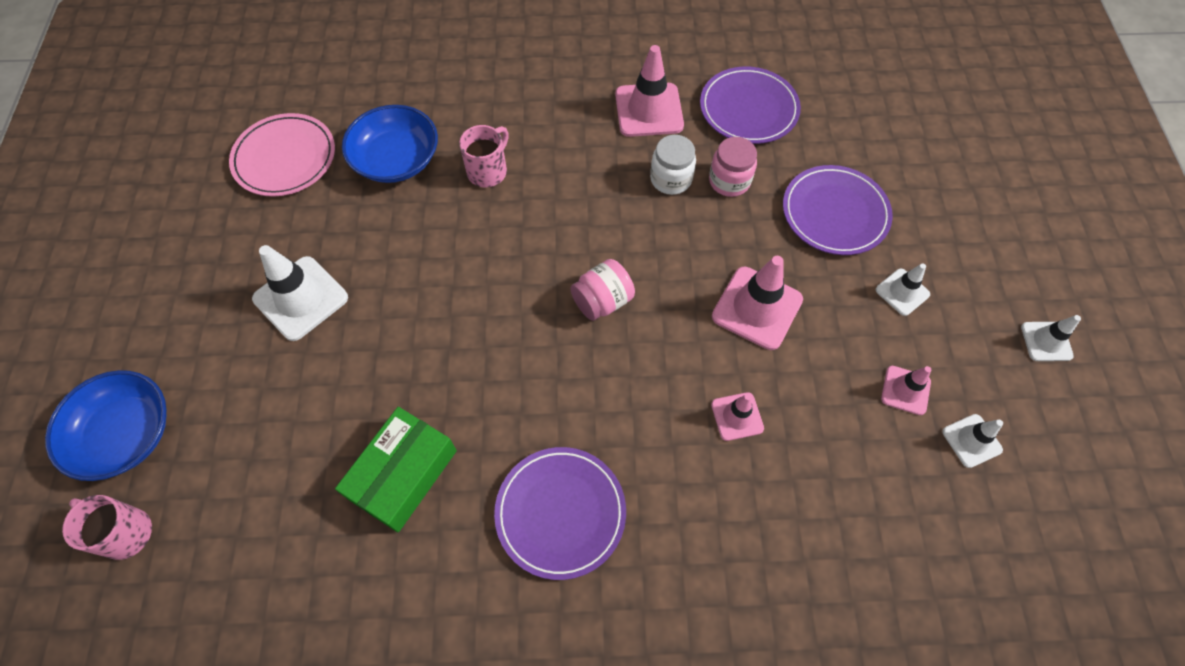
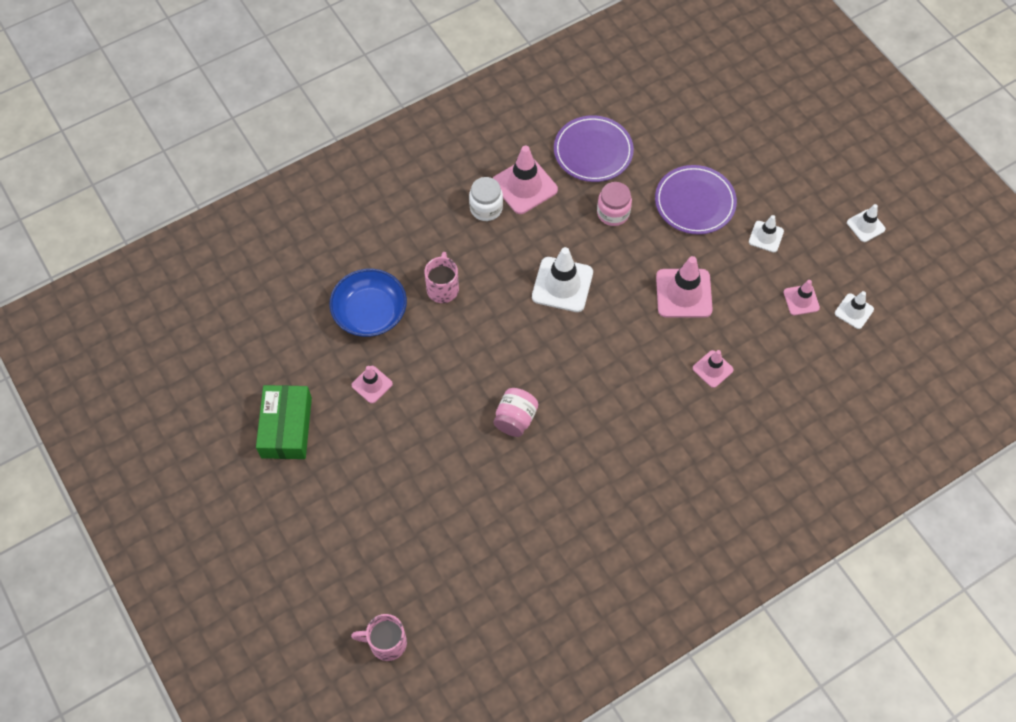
camera: 30 degrees left, 0 degrees up
(125, 434) = (334, 590): blue bowl -> none
(285, 158) = (286, 353): pink plate -> none
(301, 298) = (380, 443): white traffic cone -> white traffic cone (562, 285)
(341, 232) = (372, 384): none -> pink traffic cone
(403, 474) = (534, 513): green box -> green box (286, 427)
(560, 513) = (645, 482): purple plate -> none
(602, 301) = (583, 340): pink jar -> pink jar (515, 419)
(671, 179) = (573, 231): white jar -> white jar (486, 208)

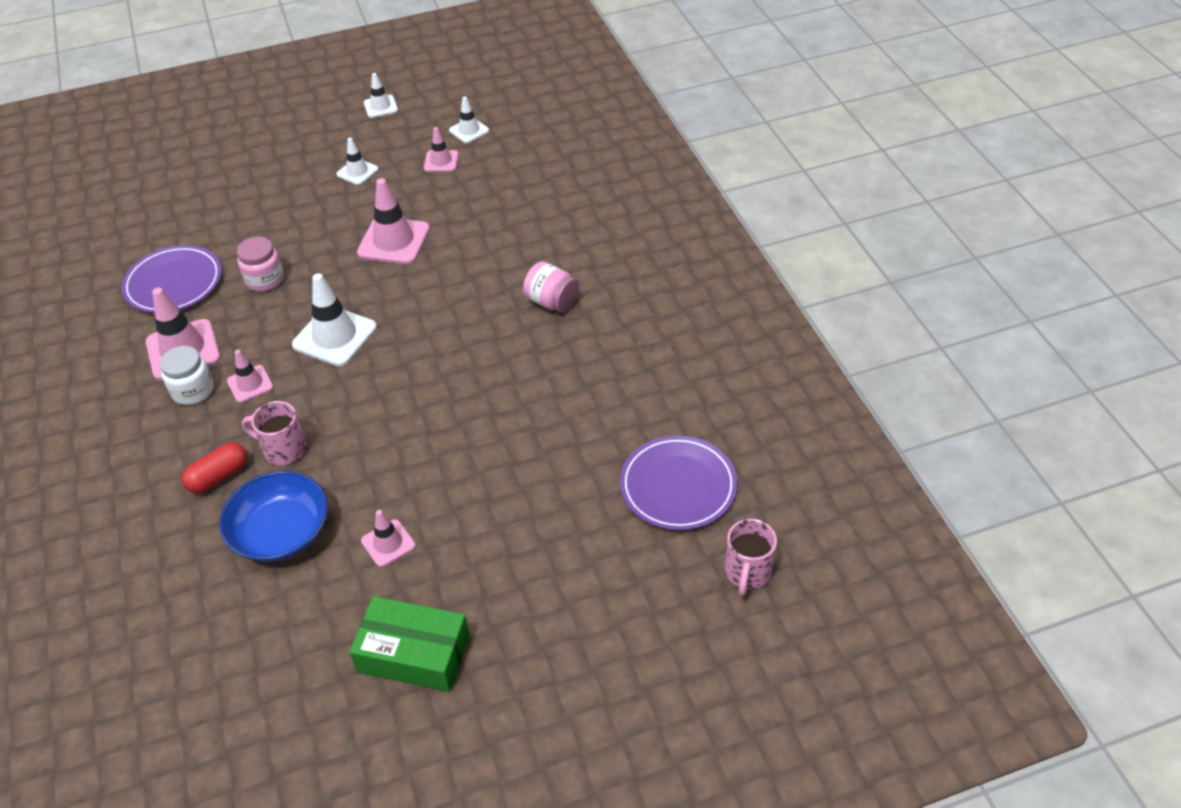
camera: 75 degrees left, 15 degrees down
(410, 255) = (218, 476): none -> red capsule
(515, 419) = (491, 404): pink jar -> pink jar (552, 302)
(695, 202) = (288, 214): purple plate -> purple plate (678, 486)
(712, 369) = (492, 235): pink traffic cone -> pink traffic cone (250, 384)

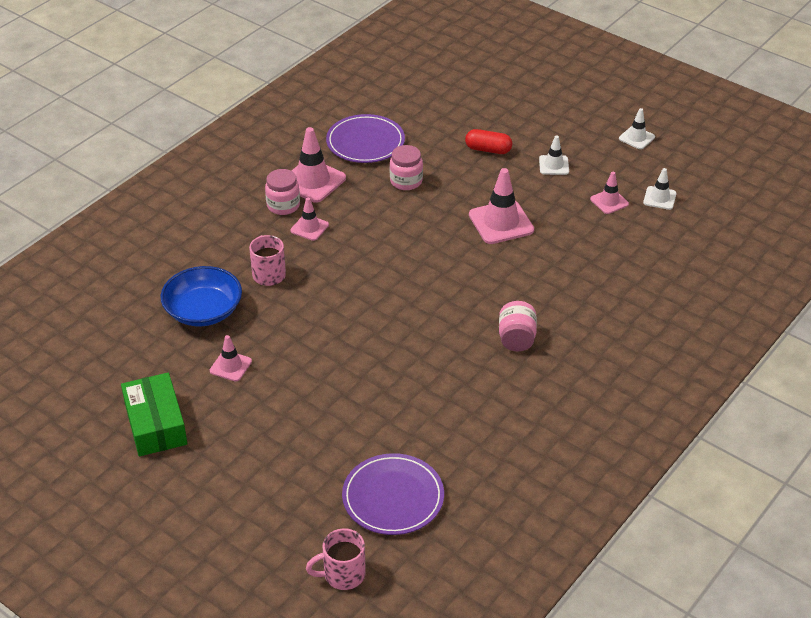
camera: 55 degrees right, 5 degrees down
(193, 390) = (283, 205): white jar -> pink jar
(218, 476) = (225, 257): red capsule -> red capsule (488, 149)
(335, 336) = (384, 243): white traffic cone -> none

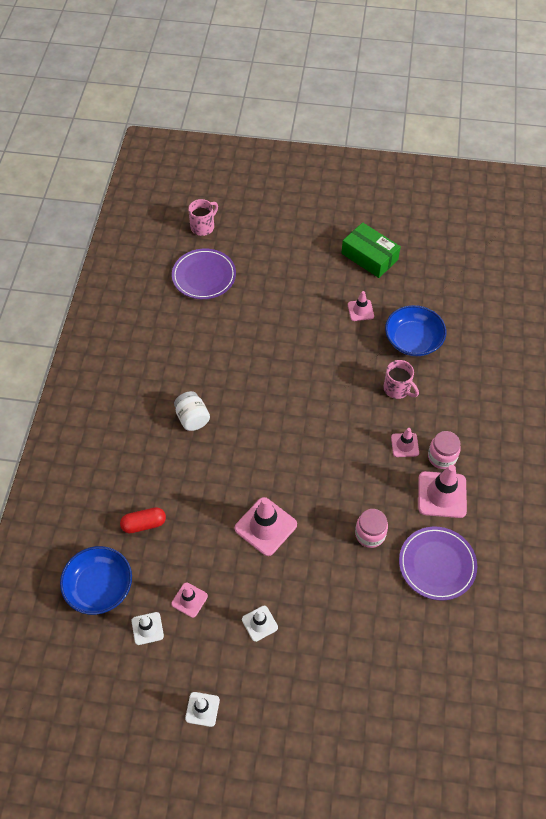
camera: 150 degrees right, 15 degrees up
(488, 149) = (328, 613): red capsule -> red capsule (144, 524)
(516, 339) = (192, 418): pink jar -> white jar
(693, 241) = (99, 587): none -> blue bowl

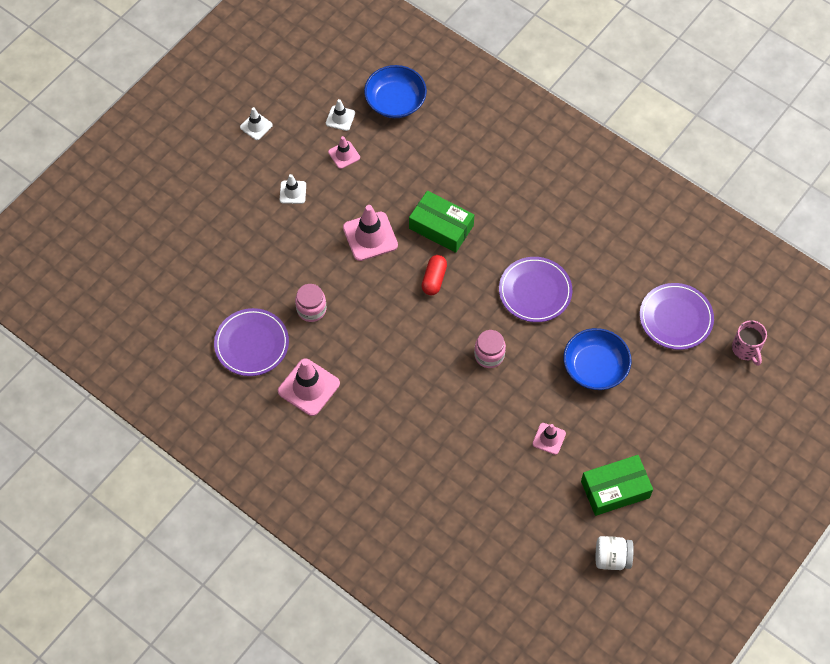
camera: 120 degrees right, 5 degrees up
(144, 524) = (430, 152): red capsule -> red capsule (434, 279)
(192, 418) = (511, 232): white jar -> white jar (612, 558)
(220, 474) = (441, 227): none -> green box
(240, 375) = (535, 291): none -> purple plate
(397, 389) = (437, 417): pink mug -> none
(404, 445) = (375, 387): pink traffic cone -> none
(413, 340) = (484, 466): blue bowl -> blue bowl (595, 367)
(442, 457) = (343, 410): pink jar -> pink jar (489, 355)

